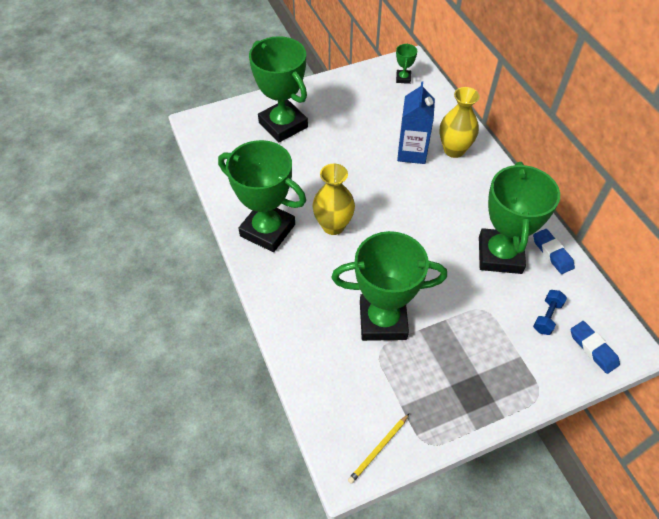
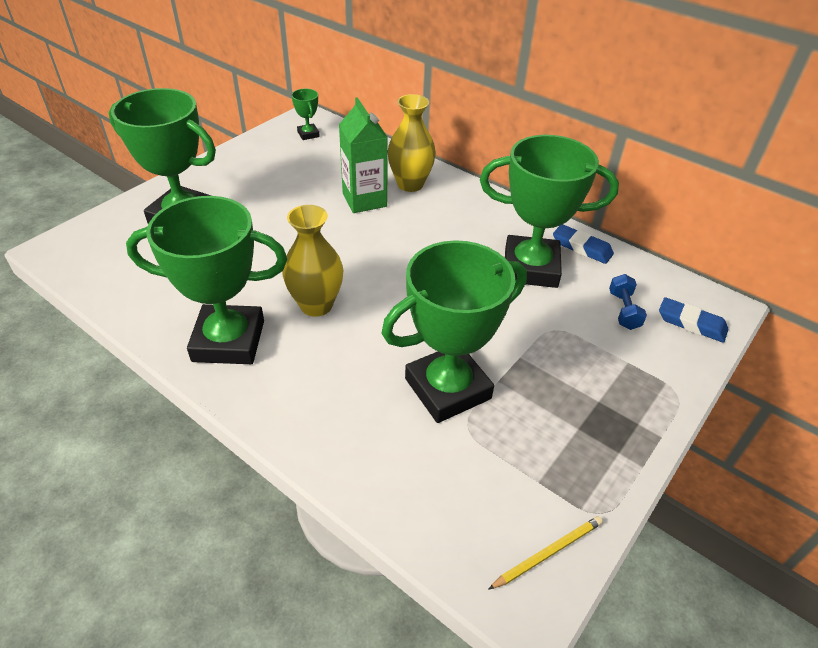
camera: 30 degrees left, 10 degrees down
(378, 449) = (548, 553): yellow pencil -> yellow pencil turned 135 degrees counterclockwise
(412, 152) = (364, 200): blue carton -> green carton
(499, 255) = (530, 268): green trophy -> green trophy turned 60 degrees counterclockwise

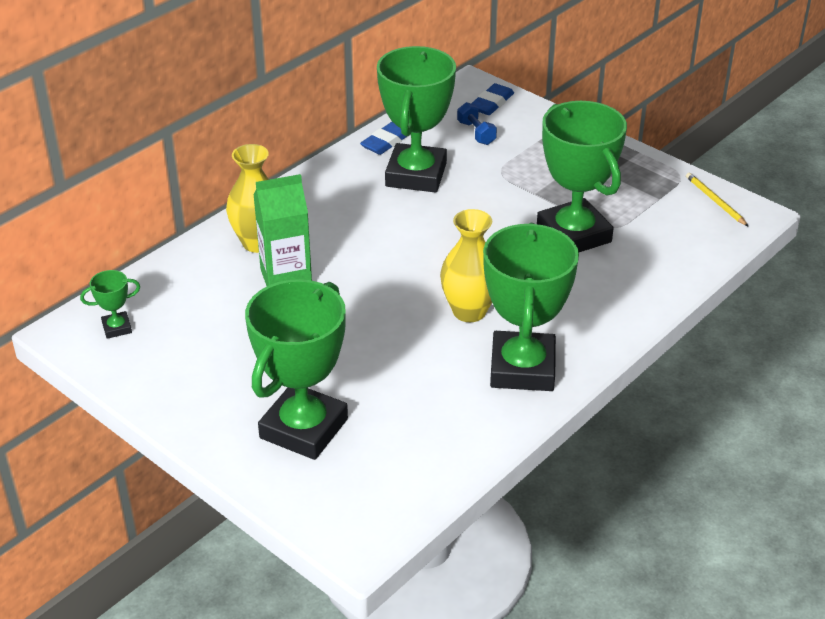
camera: 85 degrees left, 5 degrees down
(623, 310) = (476, 133): blue dumbbell -> blue dumbbell turned 60 degrees clockwise

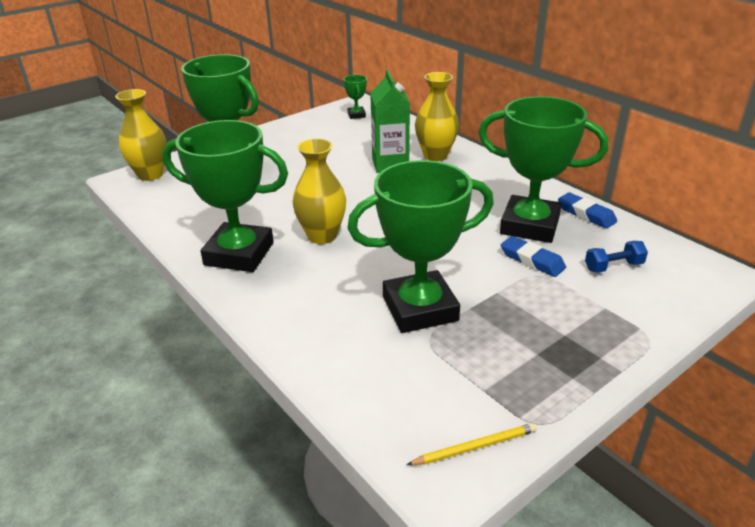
camera: 100 degrees right, 5 degrees down
(341, 515) = (150, 174): none -> yellow vase
(491, 103) = (682, 283): blue eraser -> blue eraser (532, 260)

